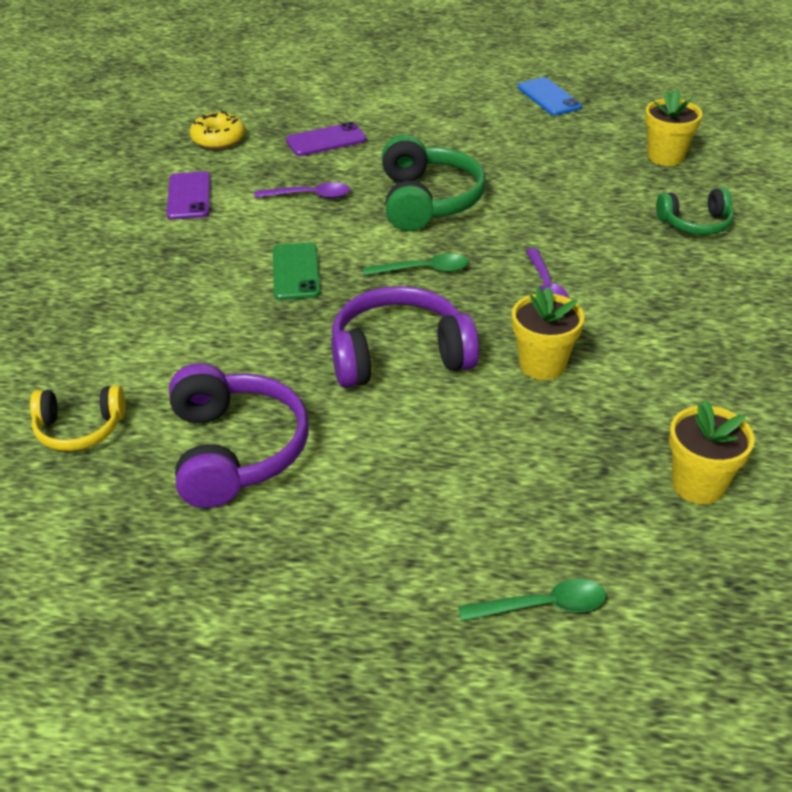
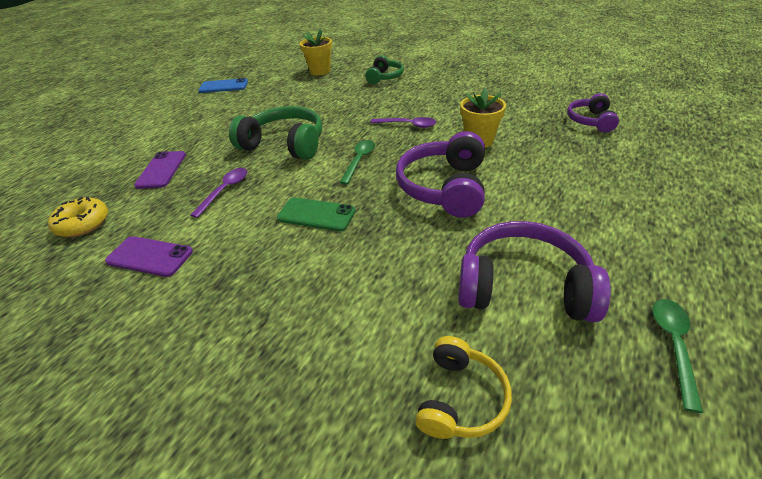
camera: 65 degrees left, 0 degrees up
(543, 606) = (685, 183): green spoon -> green spoon (673, 345)
(698, 484) = (590, 121): yellow flower pot -> purple headphones

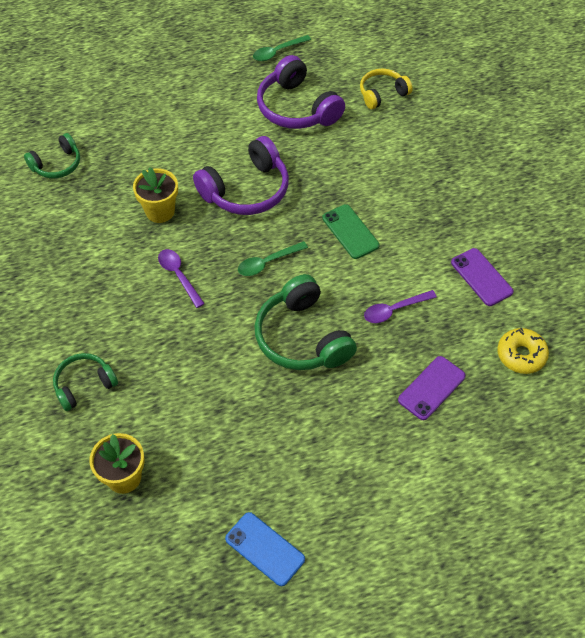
camera: 140 degrees left, 15 degrees up
(590, 121) = (57, 164): purple headphones -> green headphones

